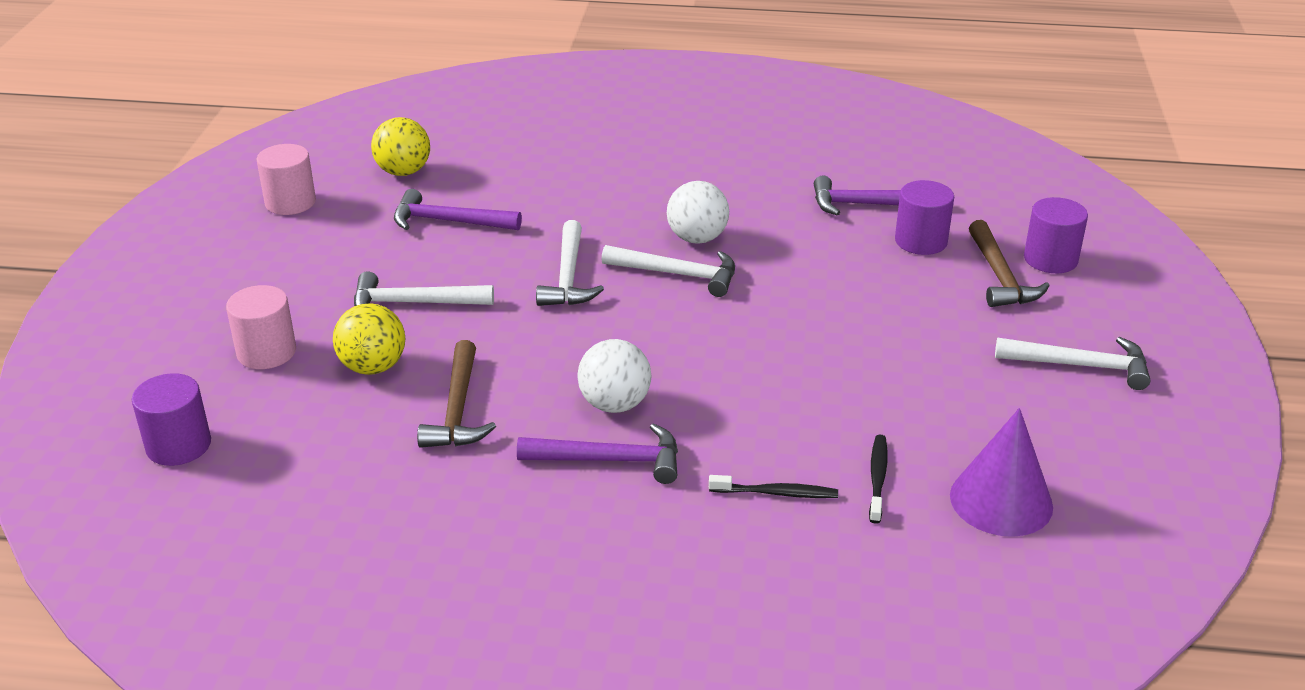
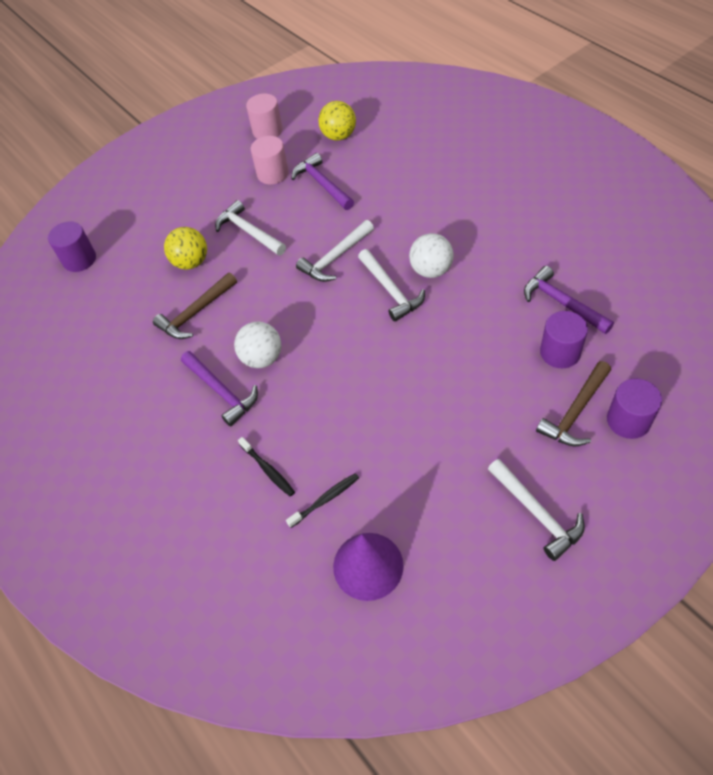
camera: 50 degrees right, 20 degrees up
(266, 352) = (161, 225): pink cylinder -> pink cylinder (272, 174)

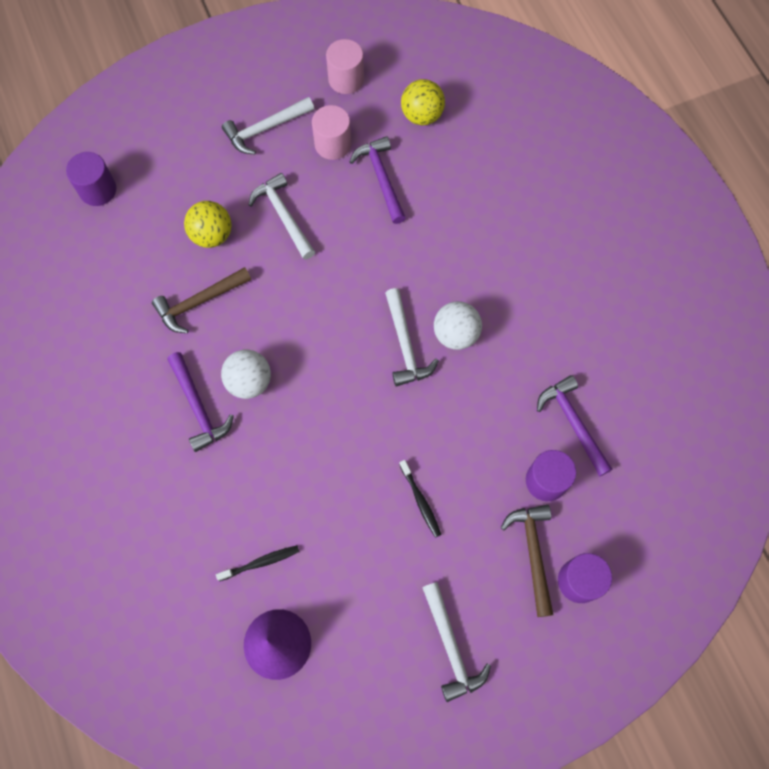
camera: 10 degrees right, 15 degrees up
(268, 470) = (217, 511): black toothbrush -> black toothbrush (420, 501)
(335, 258) = (363, 283): white hammer -> white hammer (265, 129)
(575, 412) = (532, 553): brown hammer -> brown hammer turned 120 degrees clockwise

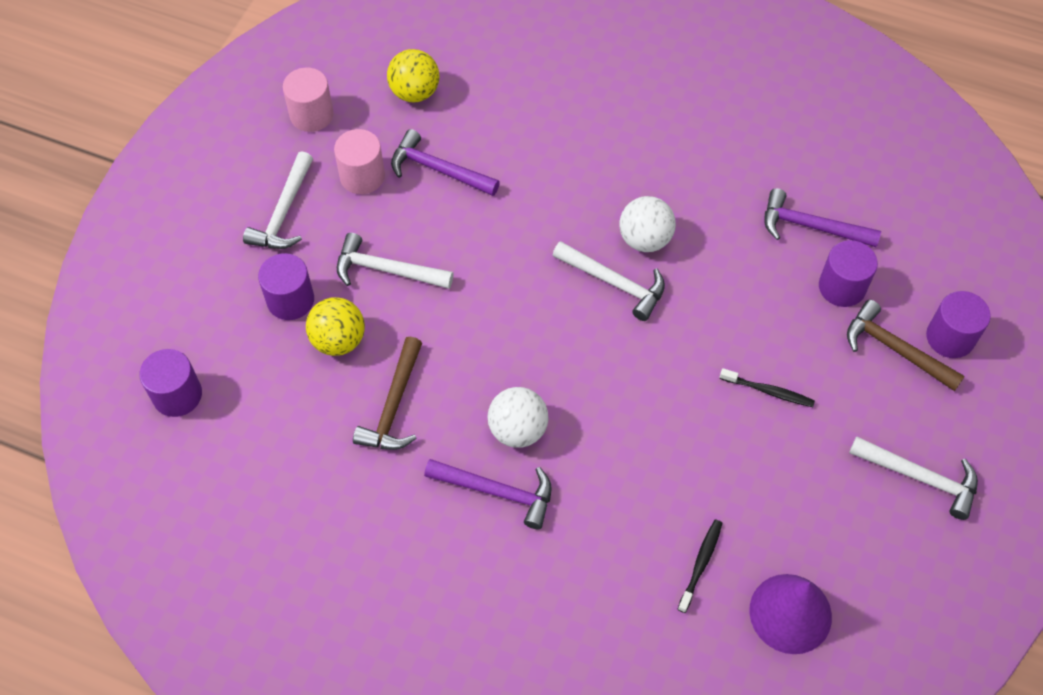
camera: 45 degrees left, 10 degrees down
(212, 187) = (290, 300): none -> purple cylinder

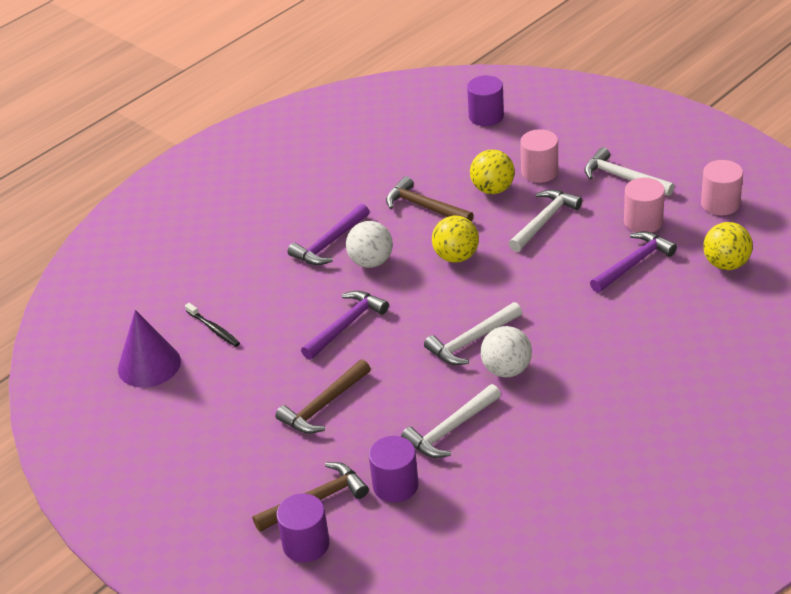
camera: 115 degrees right, 20 degrees down
(290, 300) = (539, 172): purple cylinder -> pink cylinder
(479, 341) = (456, 257): none -> yellow ball
(768, 391) = (324, 405): black toothbrush -> brown hammer
(811, 227) = (469, 485): purple hammer -> purple hammer (346, 325)
(920, 477) = (197, 474): white hammer -> white hammer (451, 429)

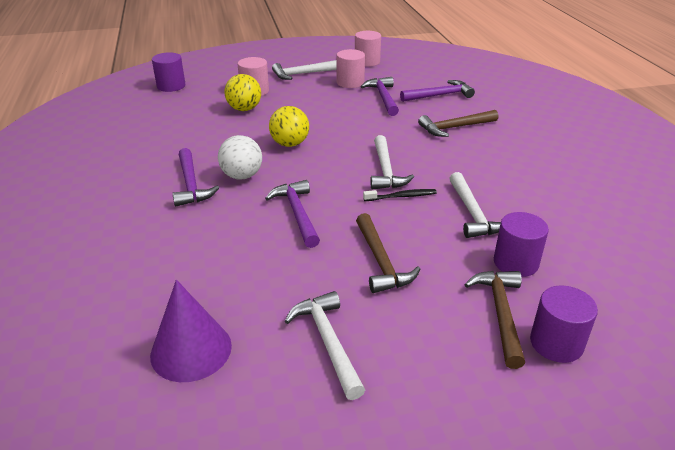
camera: 60 degrees left, 5 degrees down
(214, 329) = (201, 284): black toothbrush -> black toothbrush (401, 196)
(424, 207) = (219, 135): brown hammer -> brown hammer (455, 128)
(506, 370) = (432, 169): white ball -> none
(544, 221) = (302, 106): white hammer -> white hammer (328, 342)
(692, 301) = (439, 95): none -> purple hammer
(726, 264) = (419, 77): yellow ball -> none

